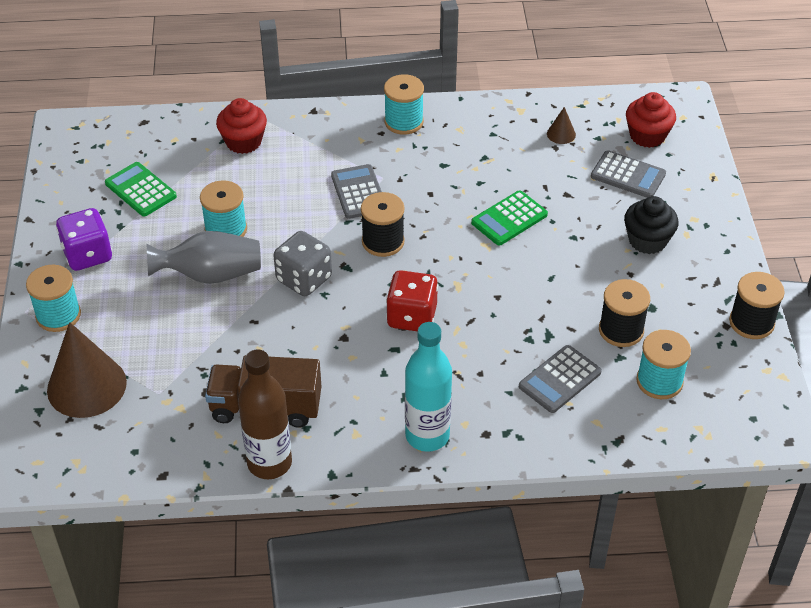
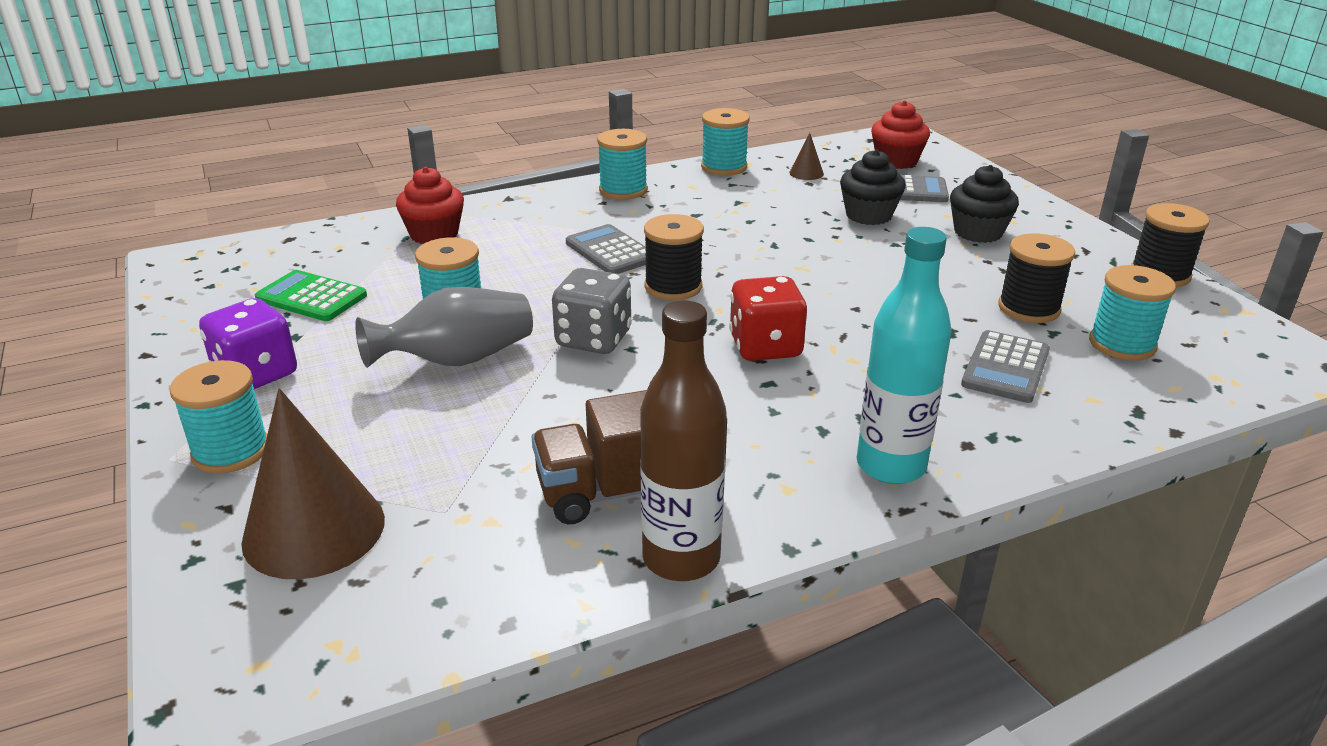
camera: 20 degrees left, 15 degrees down
(499, 110) = (724, 167): none -> turquoise spool
(509, 219) = (809, 242): green calculator -> none
(576, 199) = (868, 215): none -> black cupcake

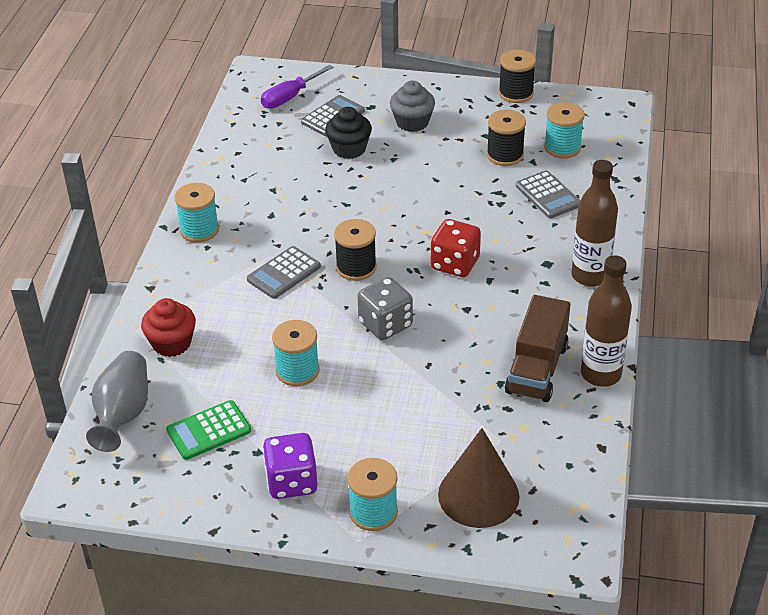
camera: 55 degrees left, 10 degrees up
(457, 360) = (356, 388): grey vase -> grey vase (123, 414)
(610, 251) = (284, 273): grey calculator -> grey calculator turned 45 degrees counterclockwise
(724, 167) = (214, 170): turquoise spool -> none
(806, 173) = (264, 141): brown cone -> none
(891, 466) = (590, 276): turquoise bottle -> brown bottle
(896, 161) = (290, 97): red cupcake -> purple screwdriver
(978, 232) = (412, 122): black cupcake -> grey cupcake

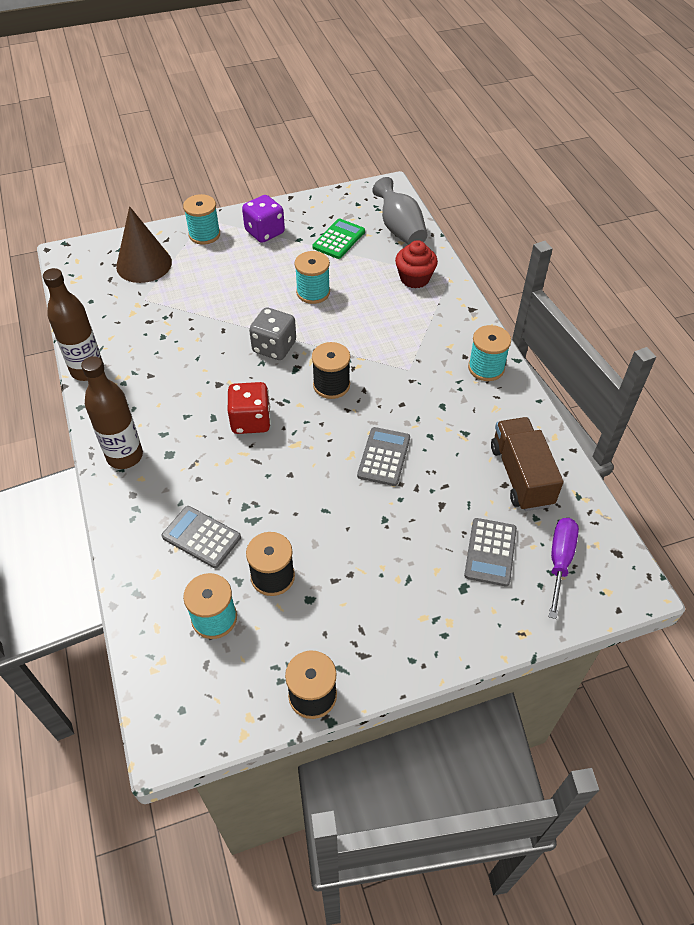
camera: 150 degrees right, 10 degrees up
(284, 273) = (384, 357): grey calculator -> grey calculator (383, 457)
(349, 149) = (437, 513): black cupcake -> none
(412, 122) = (401, 582): grey cupcake -> none
(537, 369) = (139, 356): brown truck -> brown truck (521, 475)

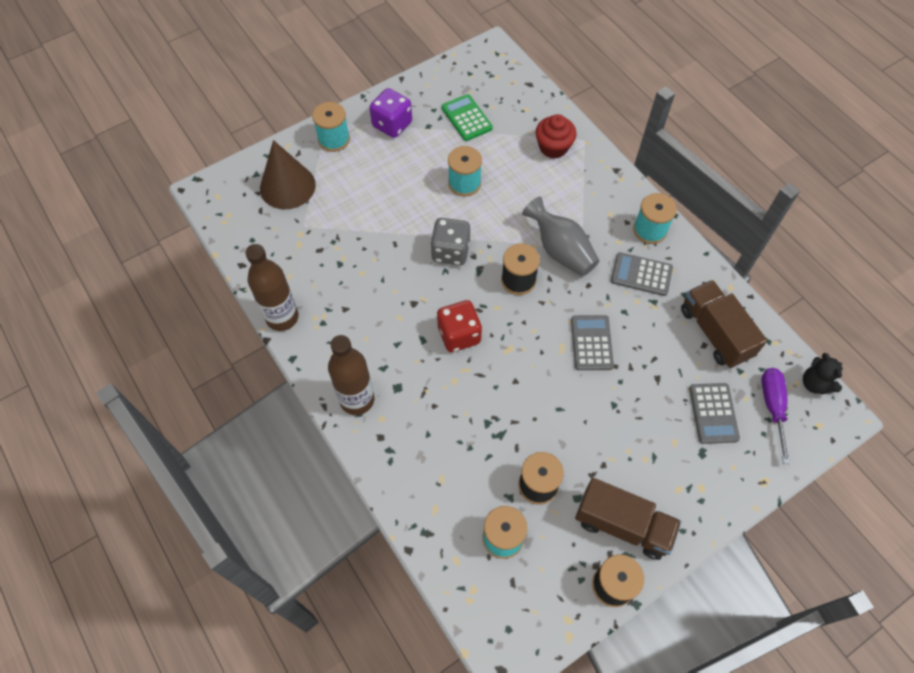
camera: 15 degrees left, 10 degrees up
(201, 537) = (460, 463): grey calculator -> grey calculator (641, 274)
(338, 239) = (466, 118): green calculator -> green calculator turned 45 degrees counterclockwise
(347, 637) = (622, 525): none -> brown truck
(400, 229) = (521, 95): grey vase -> grey vase (560, 250)
(617, 549) = (815, 384): none -> black teddy bear

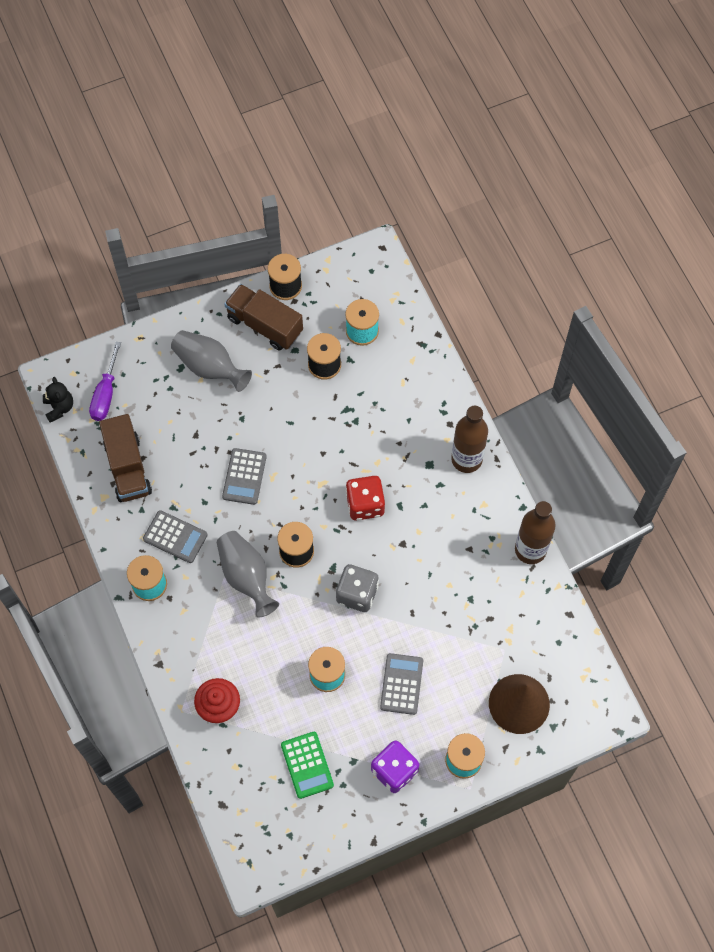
camera: 170 degrees left, 5 degrees up
(670, 459) = (209, 367): none -> grey vase
(713, 413) = (158, 397): grey calculator -> grey calculator (401, 684)

